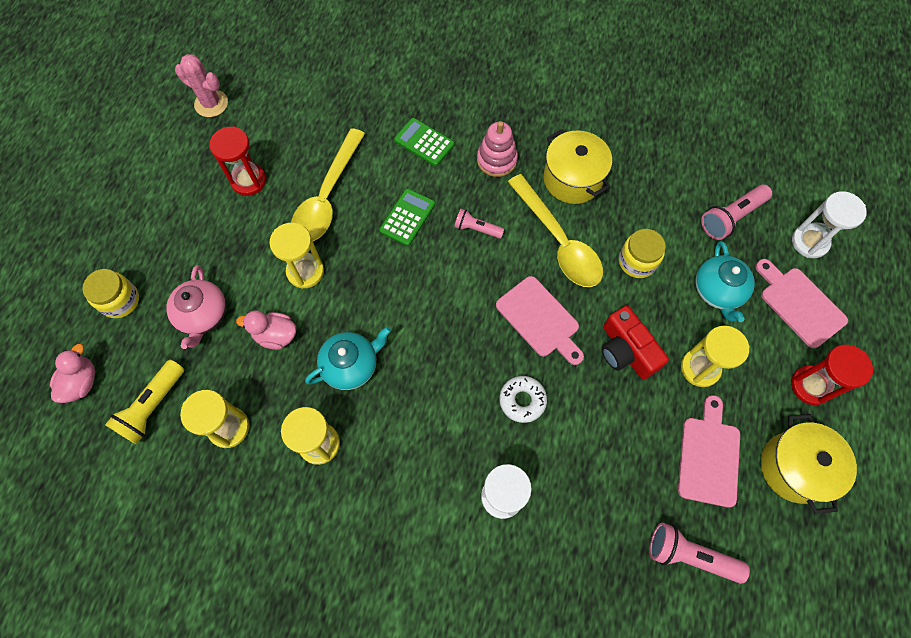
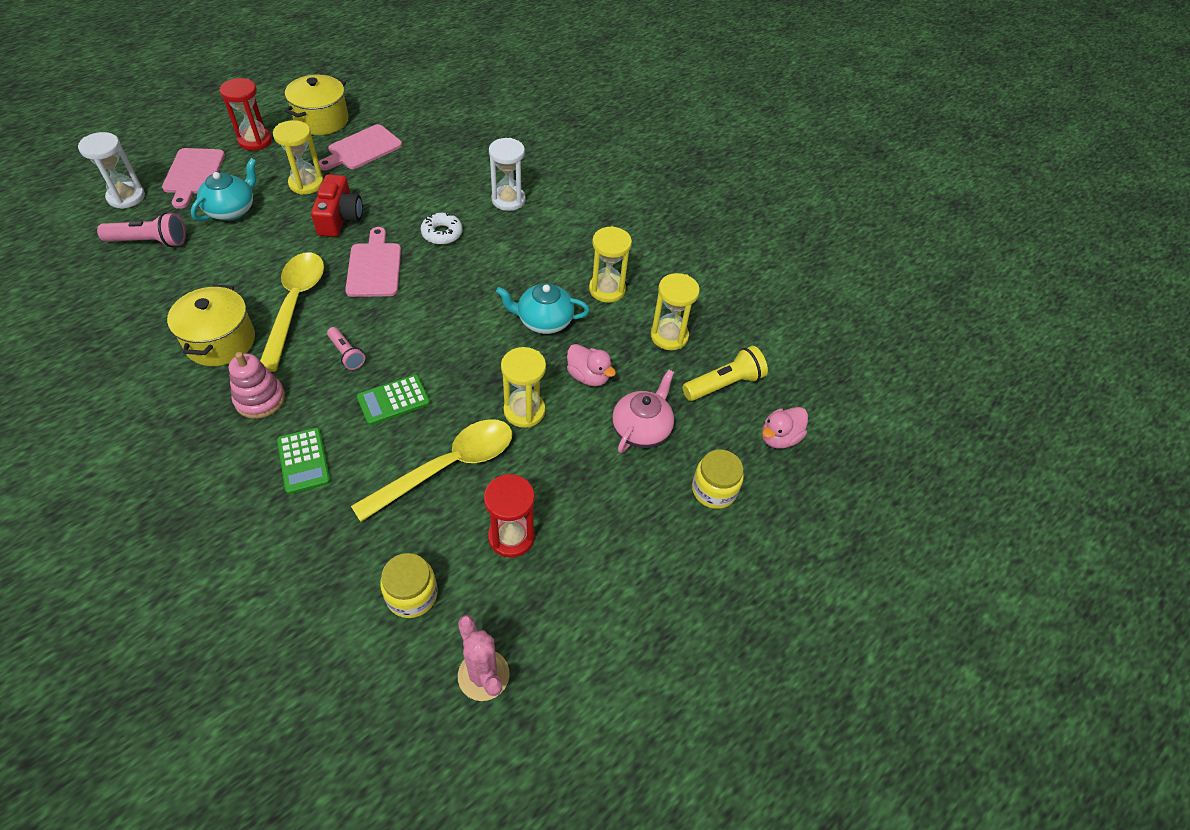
camera: 150 degrees left, 15 degrees down
(637, 261) = (258, 258): yellow jar -> yellow jar (412, 595)
(689, 555) = (429, 125): pink flashlight -> none

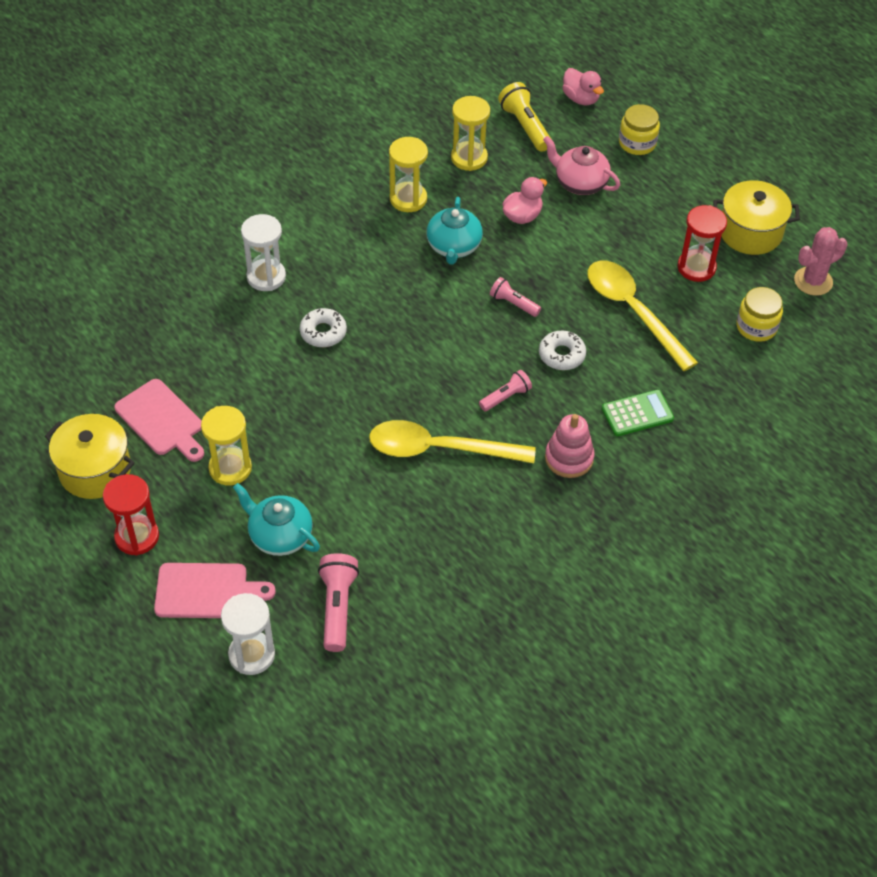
camera: 85 degrees left, 0 degrees up
(220, 341) = (495, 505): yellow pot -> yellow pot (750, 232)
(339, 217) = (295, 427): red camera -> none
(374, 267) = (379, 387): pink cutting board -> none
(393, 400) = (561, 355): green calculator -> white donut
(466, 364) = (513, 303): none -> pink flashlight
(524, 411) = (566, 260): yellow hourglass -> none

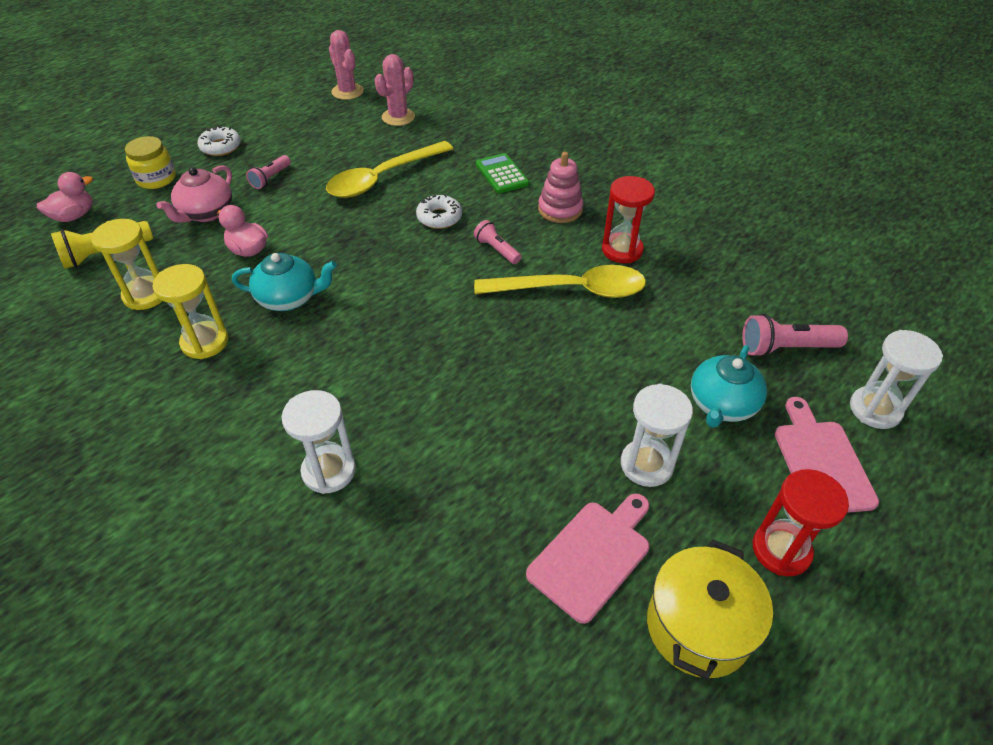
camera: 95 degrees left, 5 degrees down
(230, 468) = (646, 465): yellow hourglass -> white hourglass
(323, 332) = (423, 399): white donut -> white donut (221, 147)
(440, 449) = (571, 290): yellow spoon -> yellow spoon turned 90 degrees counterclockwise
(513, 303) = (374, 250): pink flashlight -> pink flashlight (271, 178)
(696, 267) = (329, 145): red hourglass -> red hourglass (622, 250)
(750, 232) = (289, 119): yellow pot -> none
(756, 327) = (398, 117): yellow jar -> pink cactus

